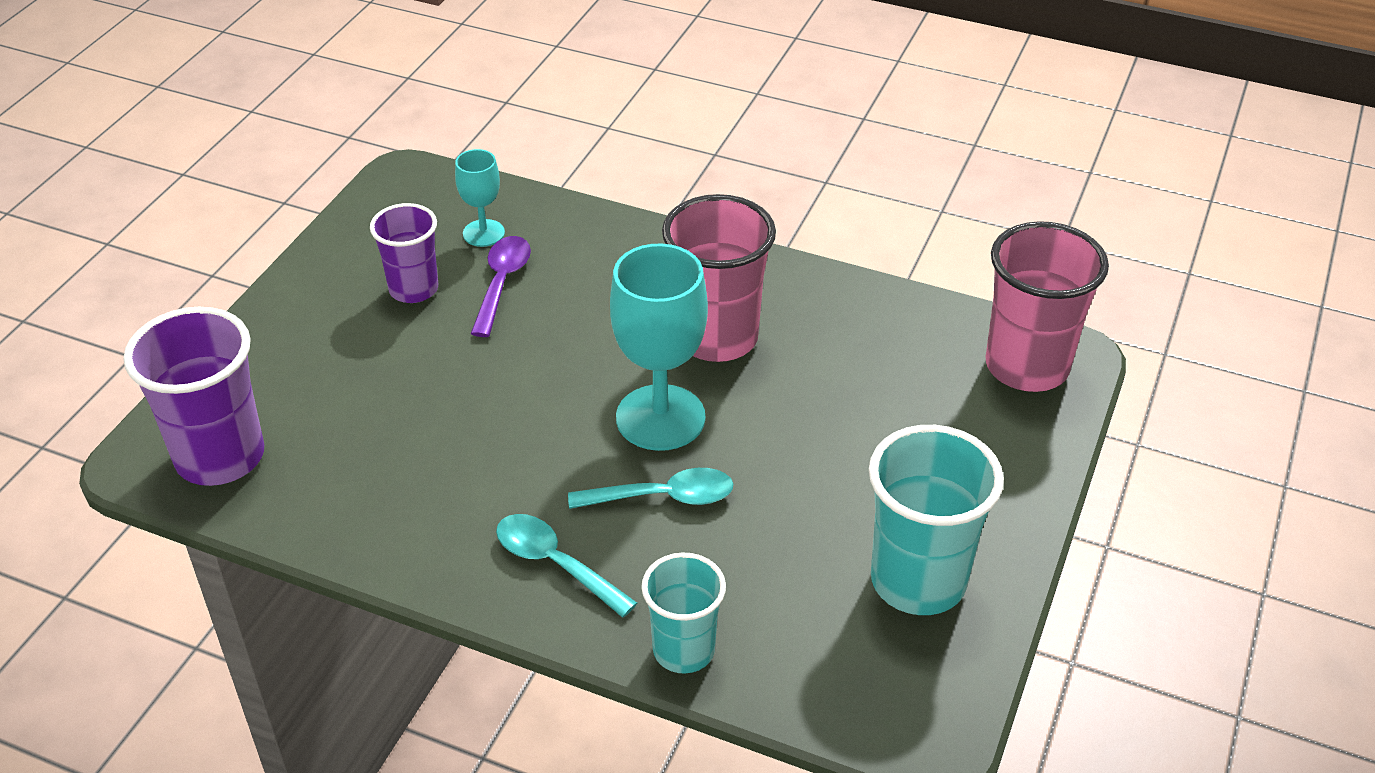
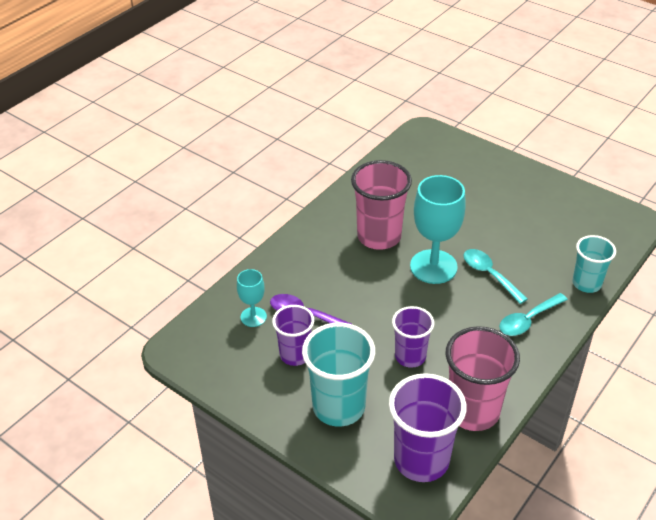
camera: 75 degrees left, 0 degrees up
(433, 416) = (410, 356): none -> purple cup
(663, 497) = (489, 275): turquoise spoon -> turquoise spoon turned 45 degrees counterclockwise
(918, 581) = (553, 204): turquoise cup -> turquoise cup (338, 407)
(1026, 367) = (429, 144): pink cup -> pink cup (473, 411)

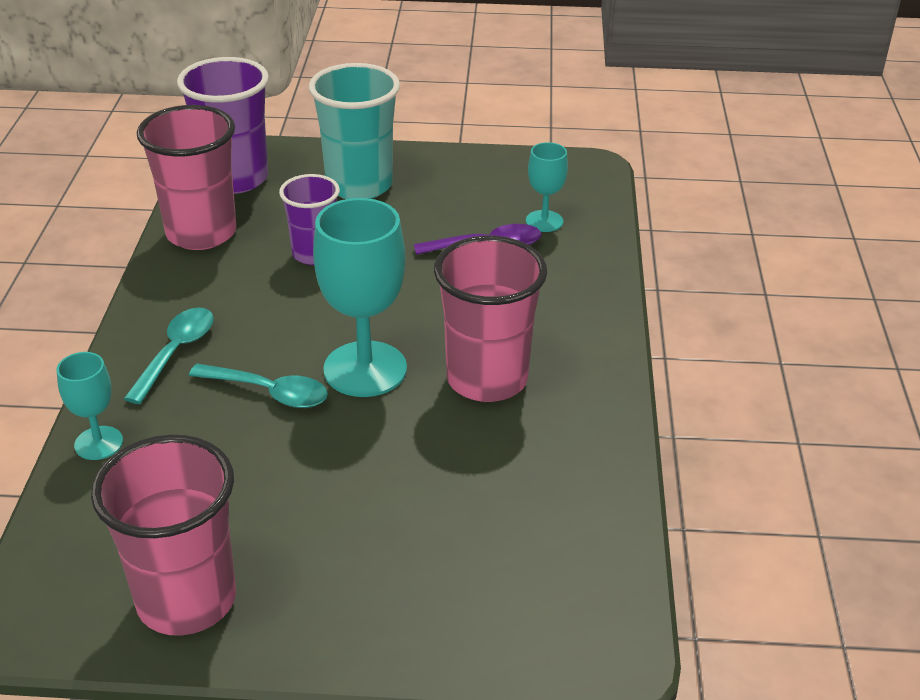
camera: 145 degrees right, 5 degrees down
(295, 355) = (454, 207): purple cup -> none
(568, 202) = (186, 600): none -> pink cup
(586, 283) = (99, 443): turquoise cup -> turquoise goblet

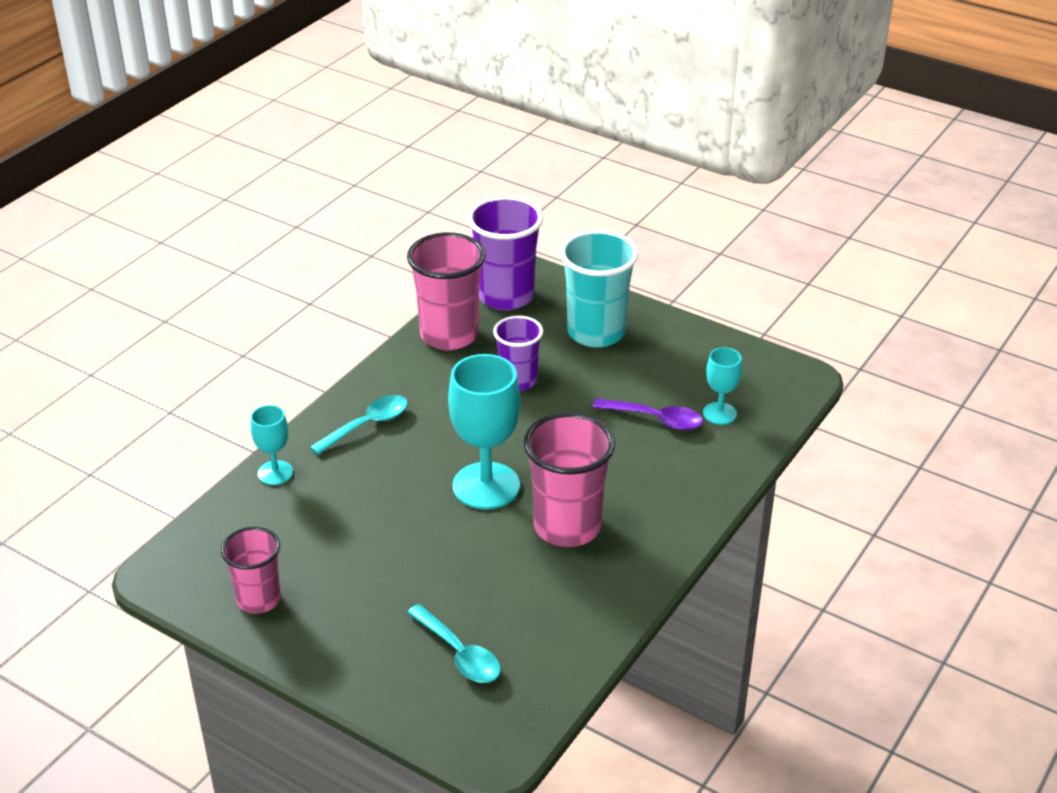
camera: 30 degrees right, 0 degrees up
(186, 600) = (258, 599): pink cup -> pink cup, size x0.62
(269, 392) = (408, 478): turquoise spoon -> turquoise spoon (459, 654)

